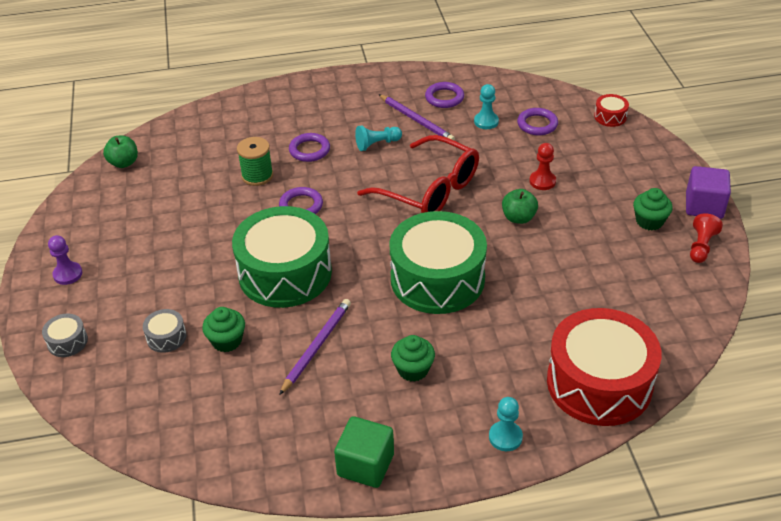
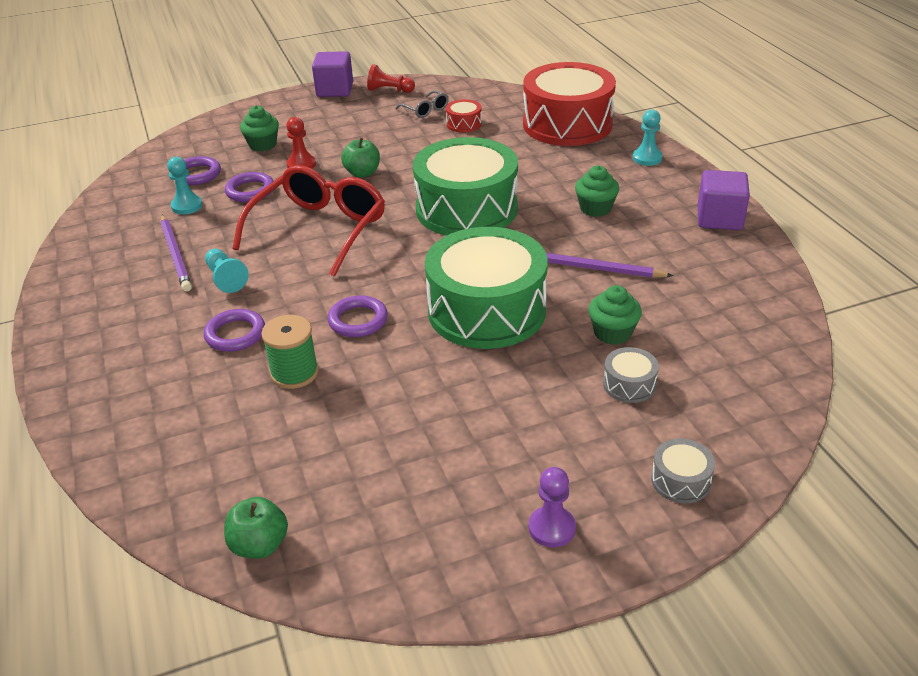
camera: 100 degrees left, 5 degrees down
(365, 465) = (719, 218): green cube -> purple cube
(416, 120) = (176, 255): purple pencil -> purple pencil turned 120 degrees clockwise
(444, 98) = (128, 240): purple ring -> purple ring (250, 191)
(610, 117) = (189, 135): red drum -> red drum (464, 124)
(649, 221) = (359, 111): green cupcake -> green cupcake (263, 145)
(649, 270) = (425, 110): none -> grey glasses

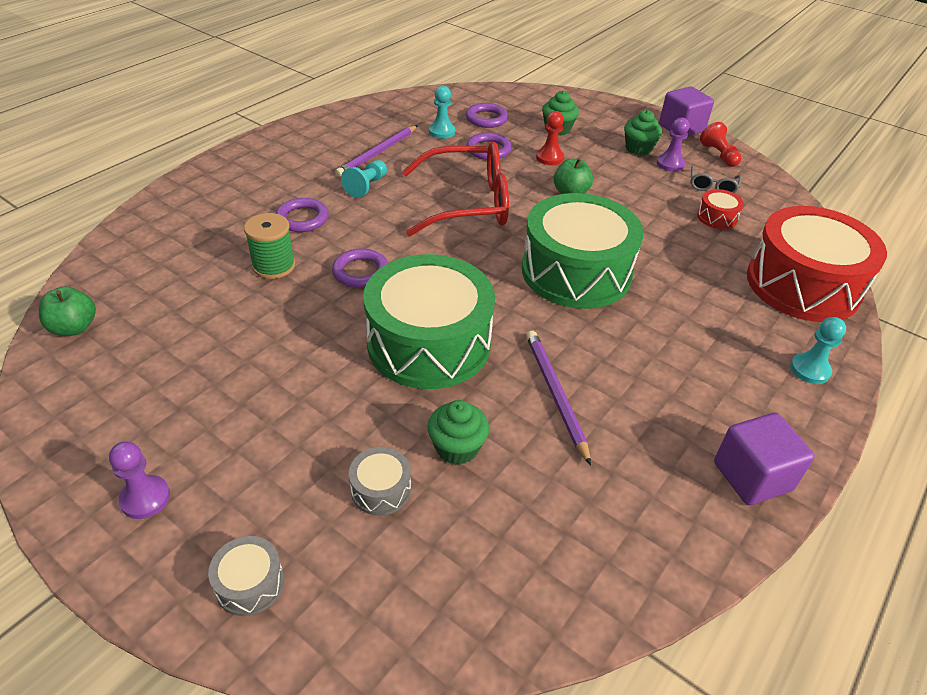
camera: 55 degrees right, 5 degrees up
(377, 115) = (670, 164): none -> purple pawn
(595, 208) = (665, 360): green cupcake -> green cupcake (638, 149)

